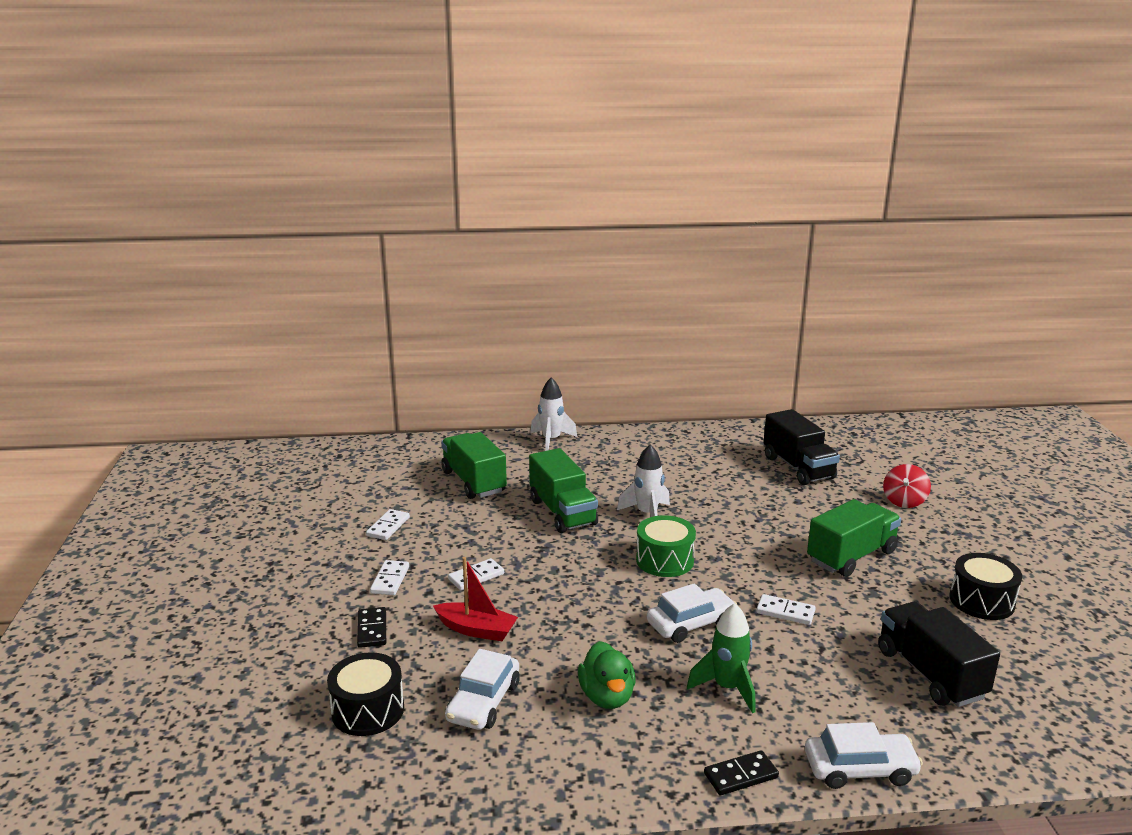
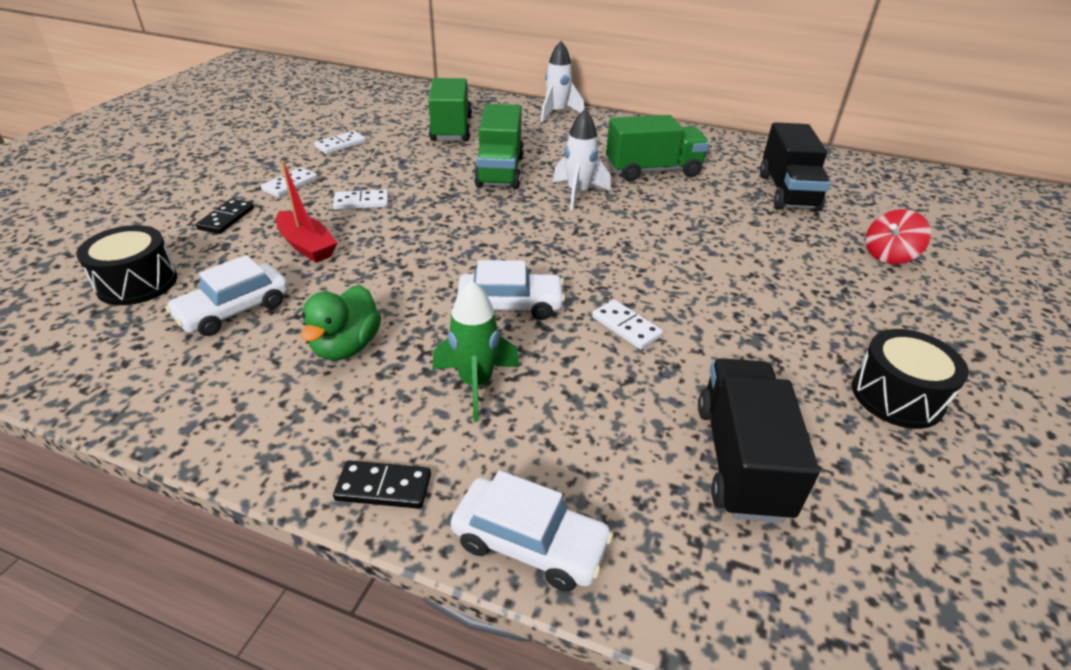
camera: 25 degrees right, 15 degrees up
(664, 560) = (550, 238): green drum -> none
(851, 556) = (765, 294): green truck -> green truck (653, 170)

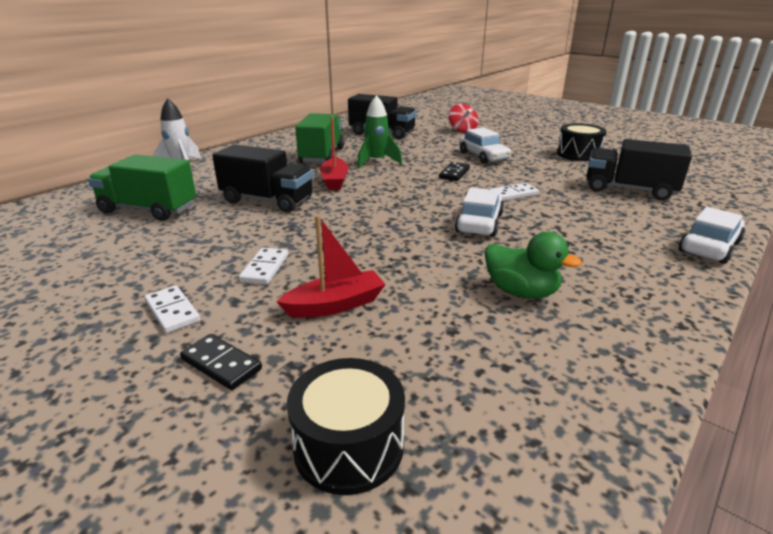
camera: 70 degrees left, 10 degrees down
(234, 310) = (445, 355): white car -> white car (483, 156)
(341, 145) = (99, 271): white domino -> none
(383, 487) = (682, 287): black domino -> black domino (454, 173)
(476, 384) = (570, 245): green rocket -> green rocket (377, 162)
(500, 171) = (267, 201): green truck -> black truck
(578, 193) = (334, 181): white rocket -> red boat

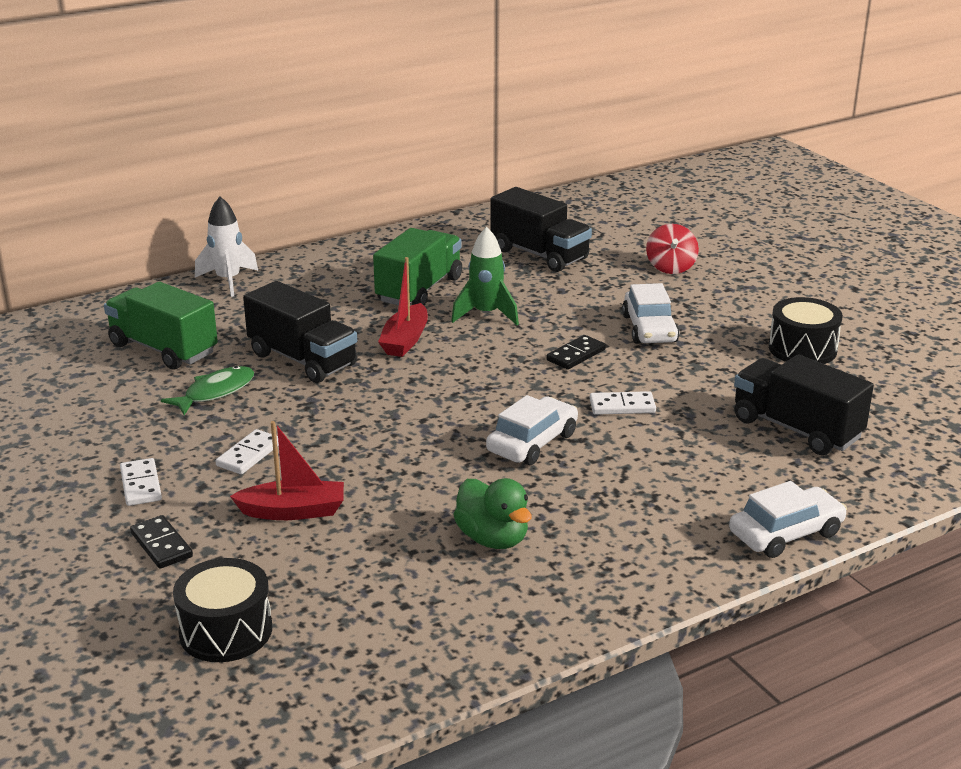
camera: 20 degrees right, 0 degrees up
(208, 230) = (215, 392): none -> green fish

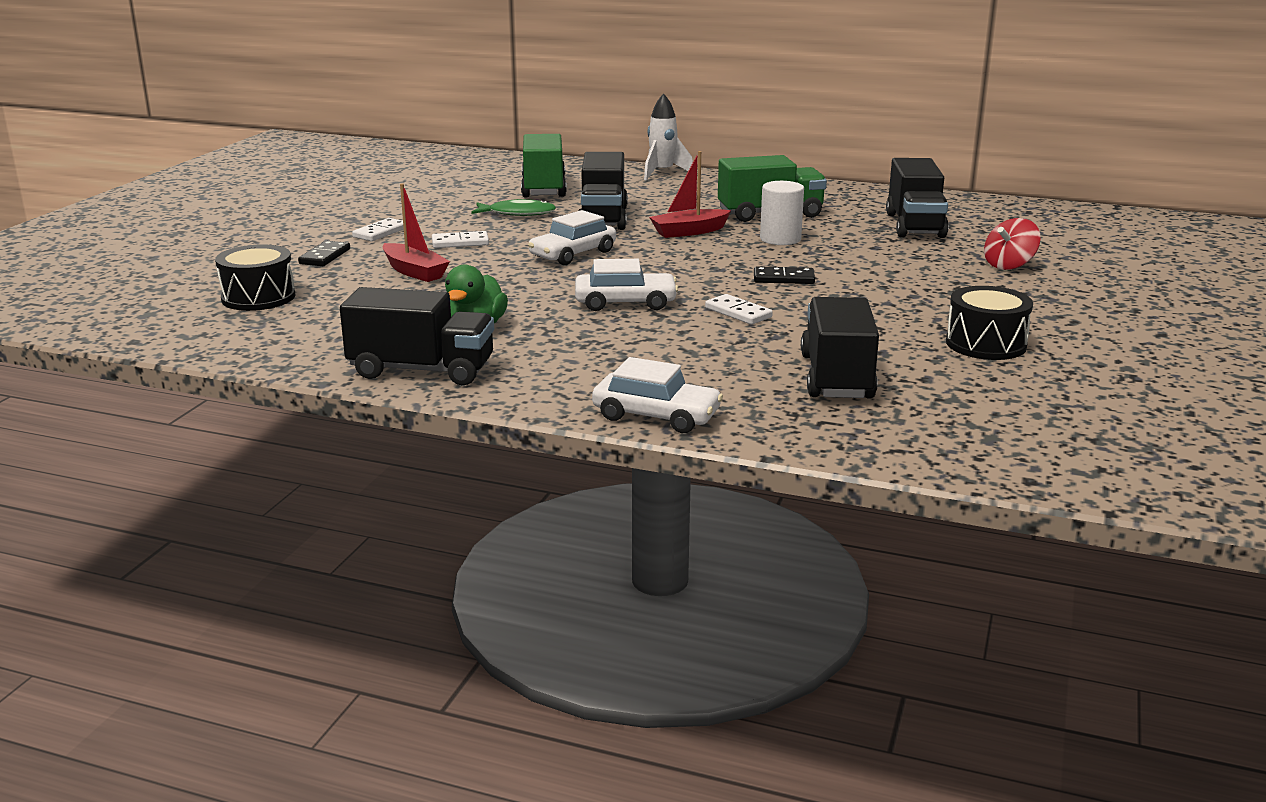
camera: 50 degrees right, 5 degrees down
(486, 314) = (780, 239): green rocket -> white cylinder
(559, 606) = (421, 370): none -> black truck
(649, 329) = (883, 287): white car -> white car (573, 254)

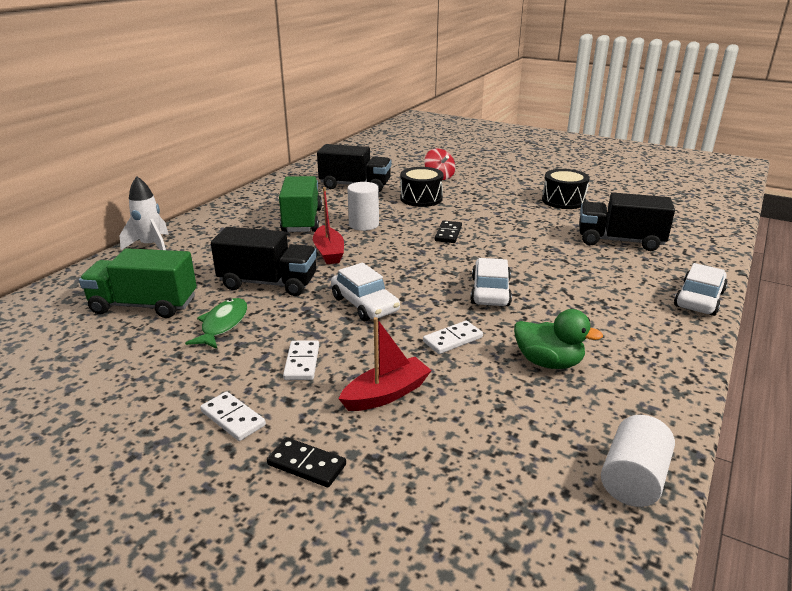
camera: 80 degrees left, 5 degrees up
(258, 297) = (448, 521): black drum -> black drum (421, 198)
(292, 356) = (633, 479): none -> white cylinder
(421, 370) = (650, 393): black truck -> none
(738, 312) = (513, 255): white domino -> white domino (452, 339)

